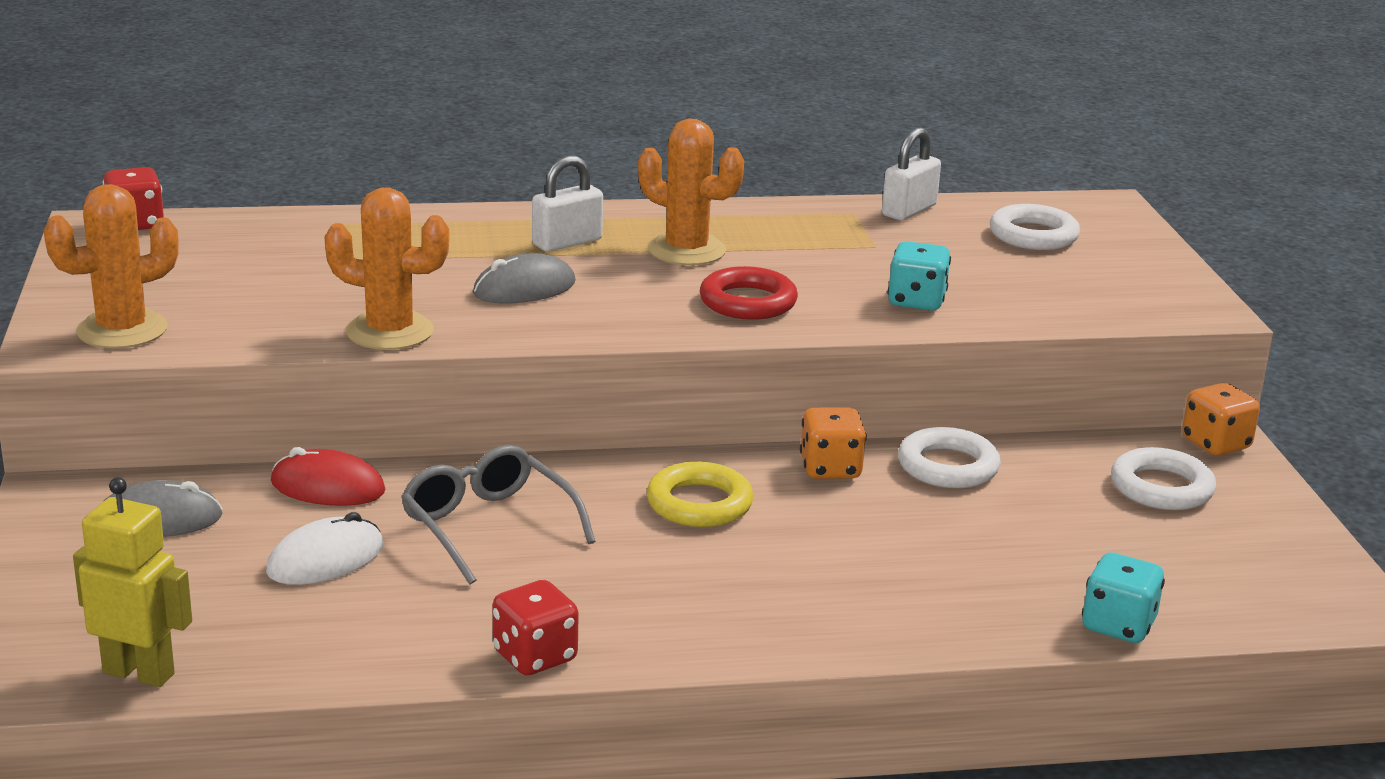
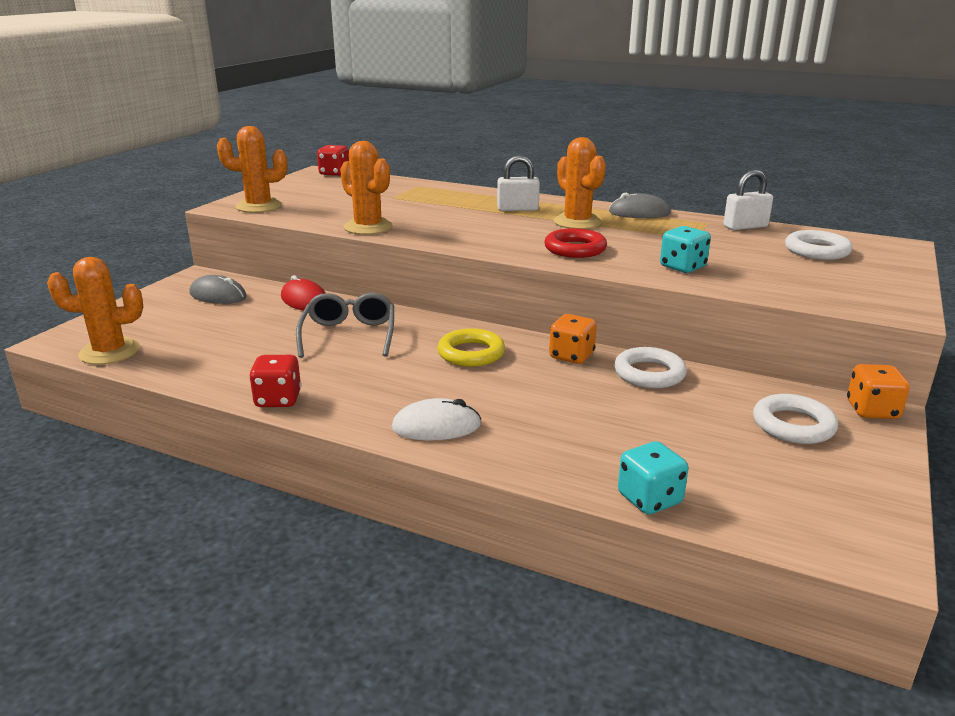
camera: 35 degrees right, 0 degrees up
(139, 673) = (110, 352): yellow robot -> orange cactus
(325, 559) = (256, 329): white mouse -> white mouse (436, 426)
(524, 288) = (463, 222): grey mouse -> grey mouse (639, 213)

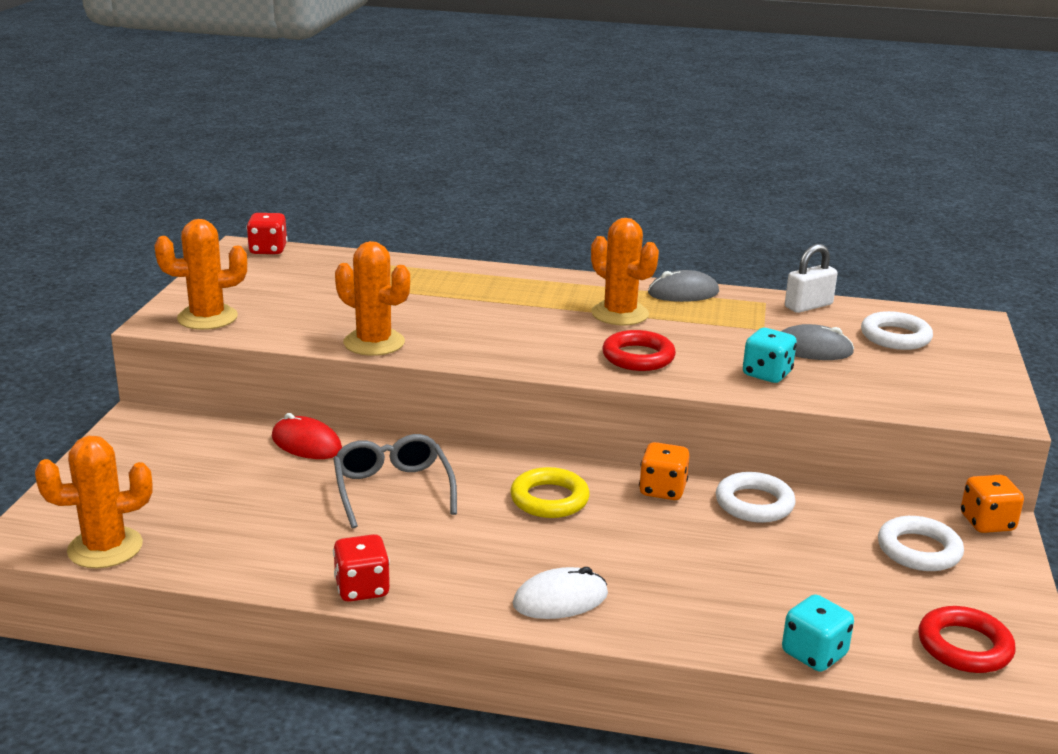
camera: 15 degrees left, 0 degrees up
(218, 295) = (188, 447): grey mouse -> grey mouse (812, 349)
(517, 209) = (539, 297): white padlock -> none
(810, 512) = (964, 646): none -> red ring

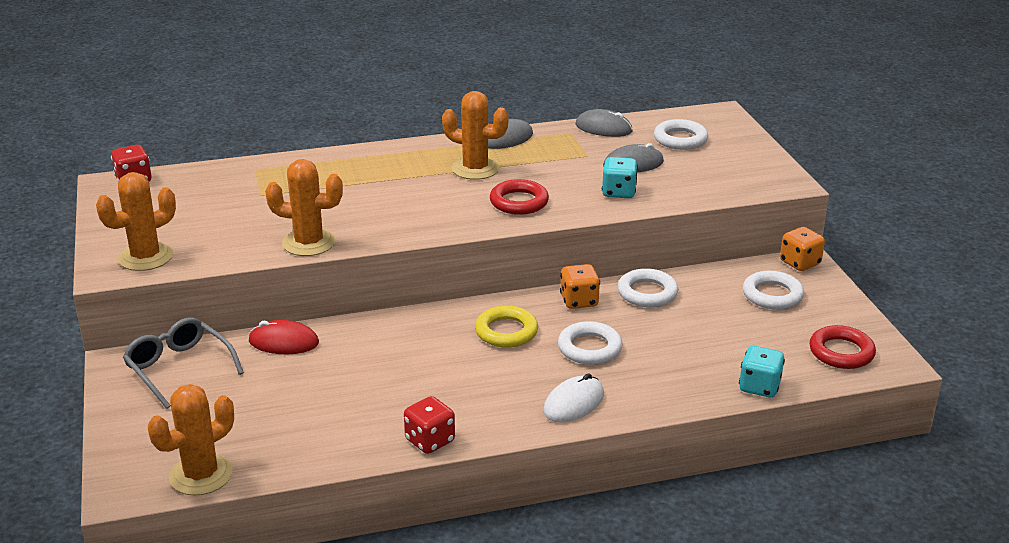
camera: 25 degrees left, 5 degrees up
(392, 489) = (385, 359): grey glasses -> grey glasses (179, 368)
(631, 544) = (589, 348): none -> white ring
(808, 306) = (603, 128): white padlock -> grey mouse

